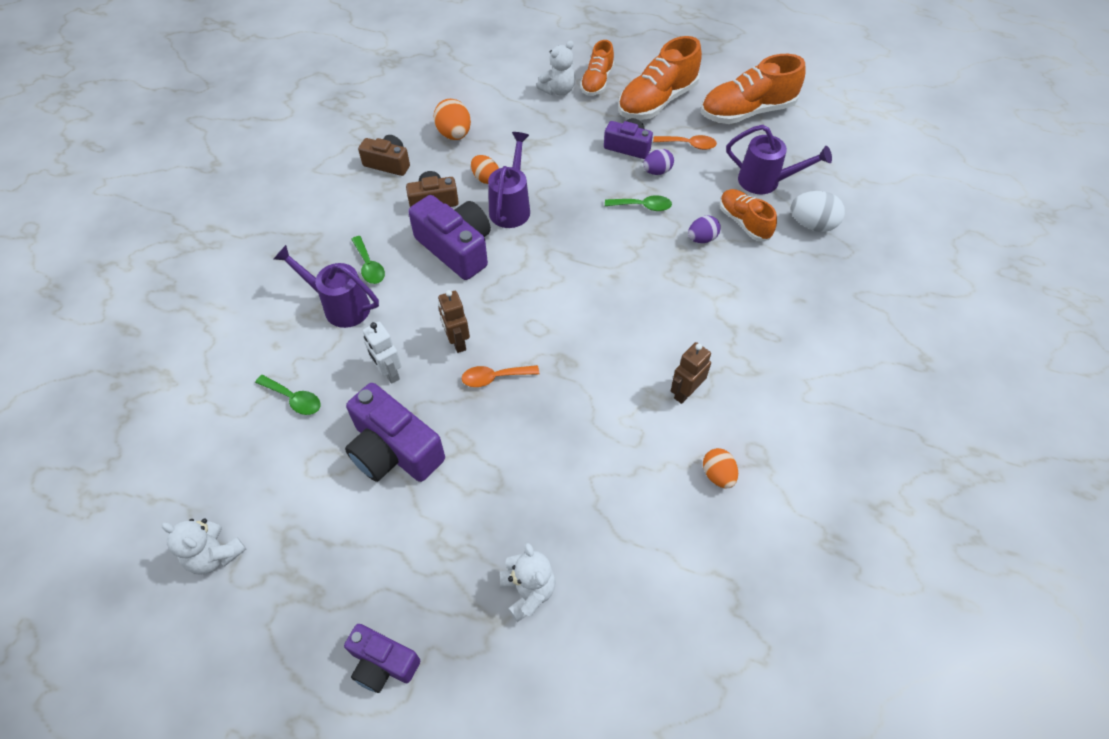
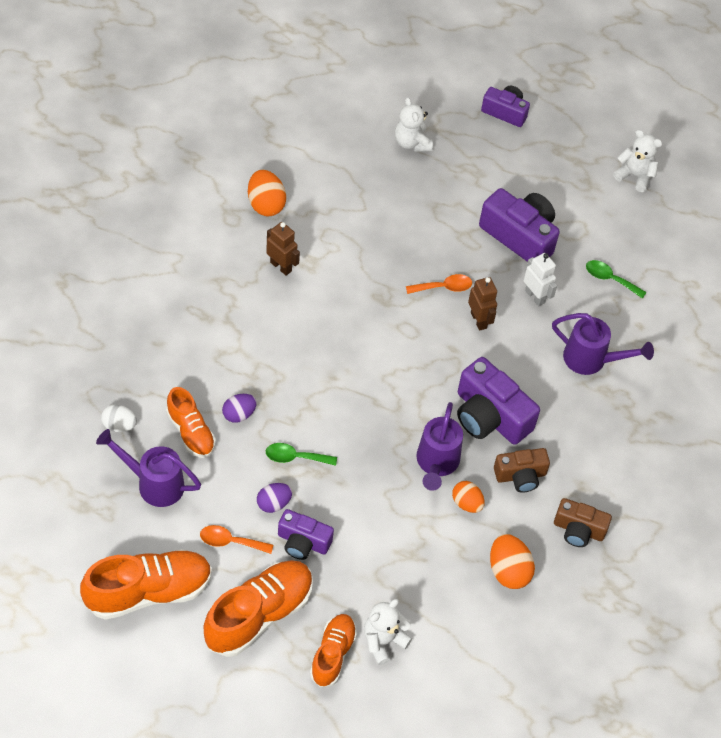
camera: 175 degrees right, 0 degrees up
(369, 266) = (573, 400): green spoon -> none
(685, 392) = (281, 266): brown robot -> brown robot turned 90 degrees counterclockwise
(718, 475) = (266, 204): orange egg -> orange egg, size x1.50
(812, 224) = (119, 425): white egg -> white egg, size x0.67

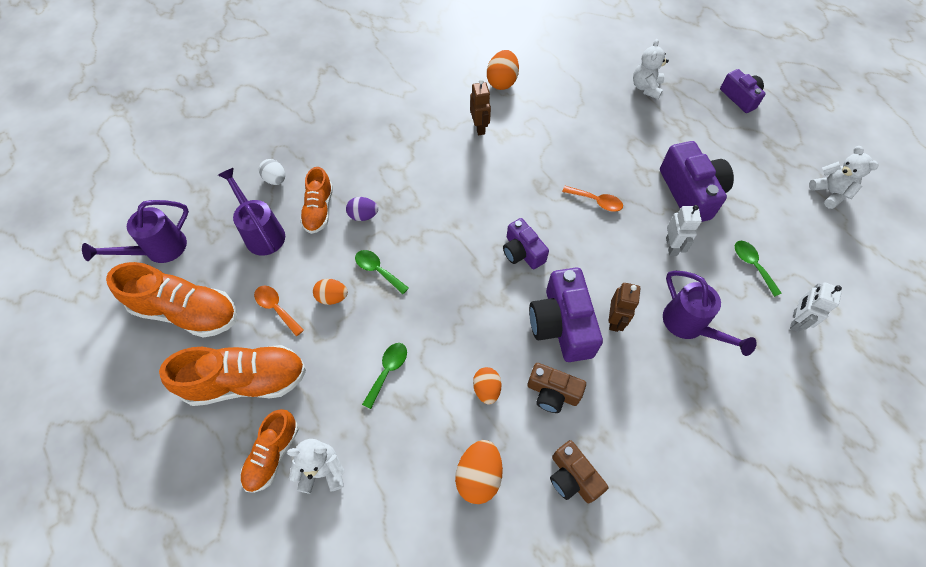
camera: 40 degrees right, 5 degrees up
(273, 503) = (332, 297): purple egg -> orange egg
(303, 542) = (328, 341): purple camera -> purple camera (522, 252)
(332, 654) = (273, 454): orange shoe -> orange shoe turned 150 degrees clockwise
(374, 536) = (388, 371): none -> green spoon
(436, 463) = (486, 339): purple watering can -> purple watering can (159, 250)
(479, 320) = (608, 241): brown robot -> brown robot (615, 320)
(669, 310) = (795, 320): none -> white robot

